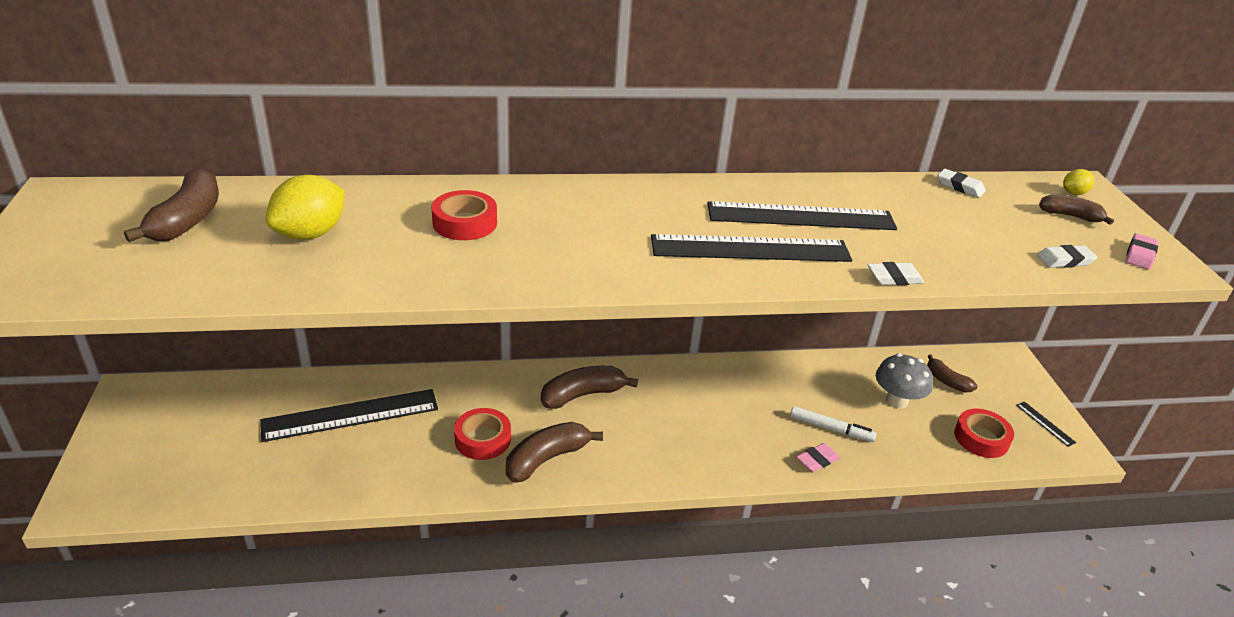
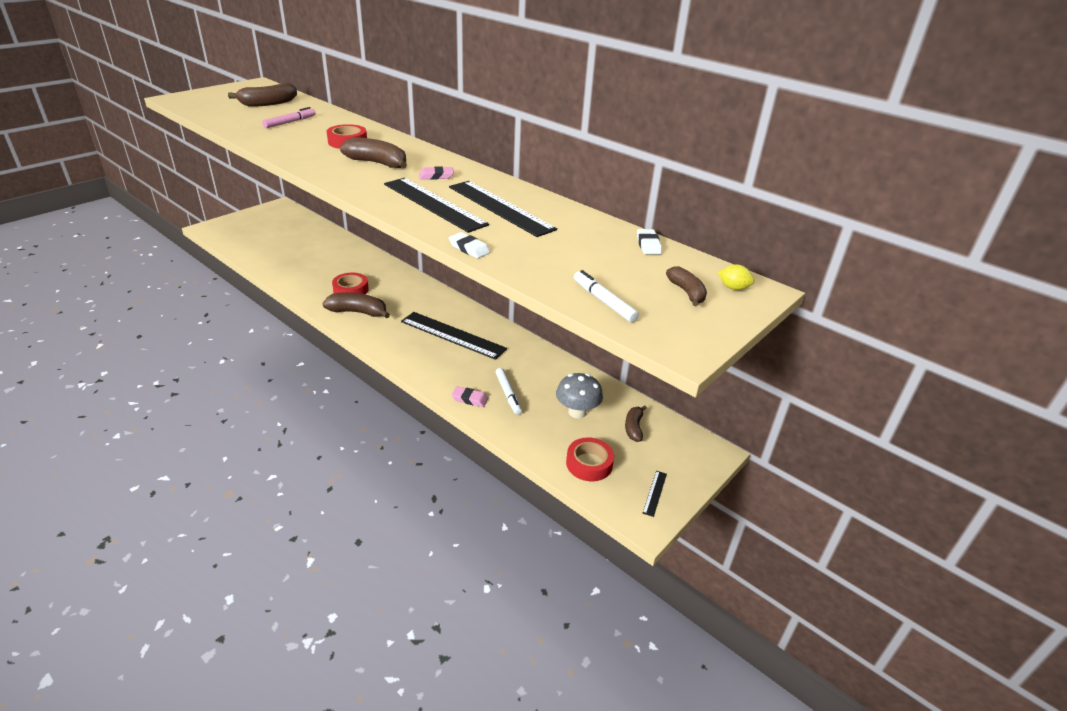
camera: 50 degrees right, 0 degrees up
(310, 234) = (290, 122): yellow lemon -> pink marker
(350, 415) = (326, 253): black ruler -> black ruler (452, 335)
(582, 395) = (422, 302): brown banana -> brown banana (377, 163)
(1065, 260) = (604, 301): white eraser -> white marker
(1139, 255) = (674, 331): pink eraser -> pink eraser (436, 176)

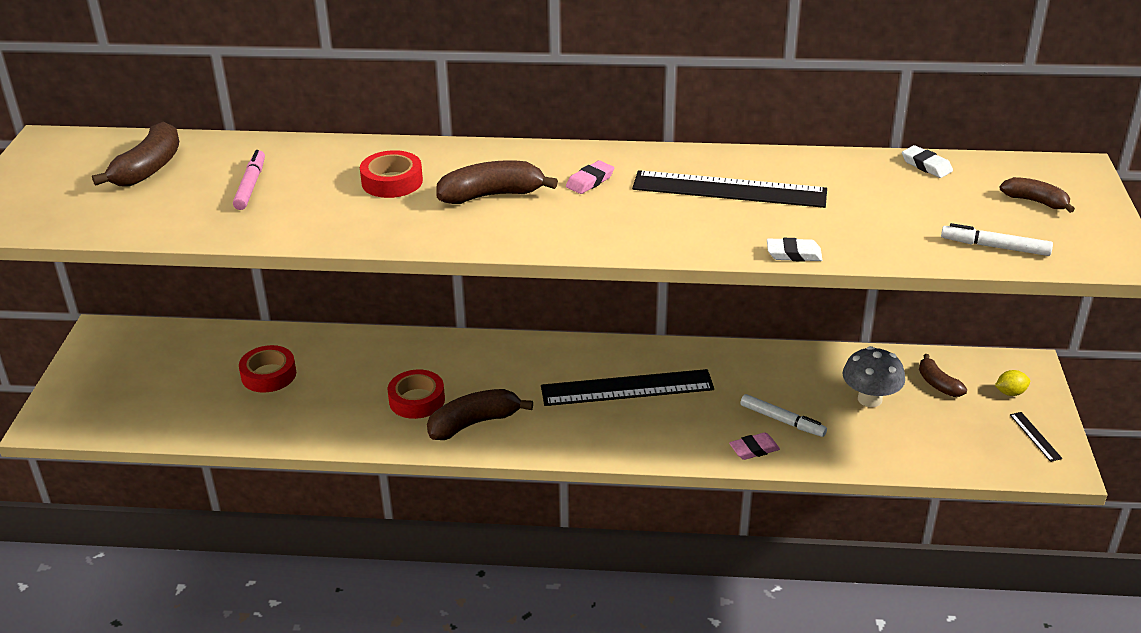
camera: 35 degrees left, 0 degrees up
(434, 204) = (659, 218): black ruler -> none
(589, 464) = (950, 444): red tape -> red tape (268, 375)
(733, 288) = (1057, 177): yellow lemon -> yellow lemon (1010, 393)

